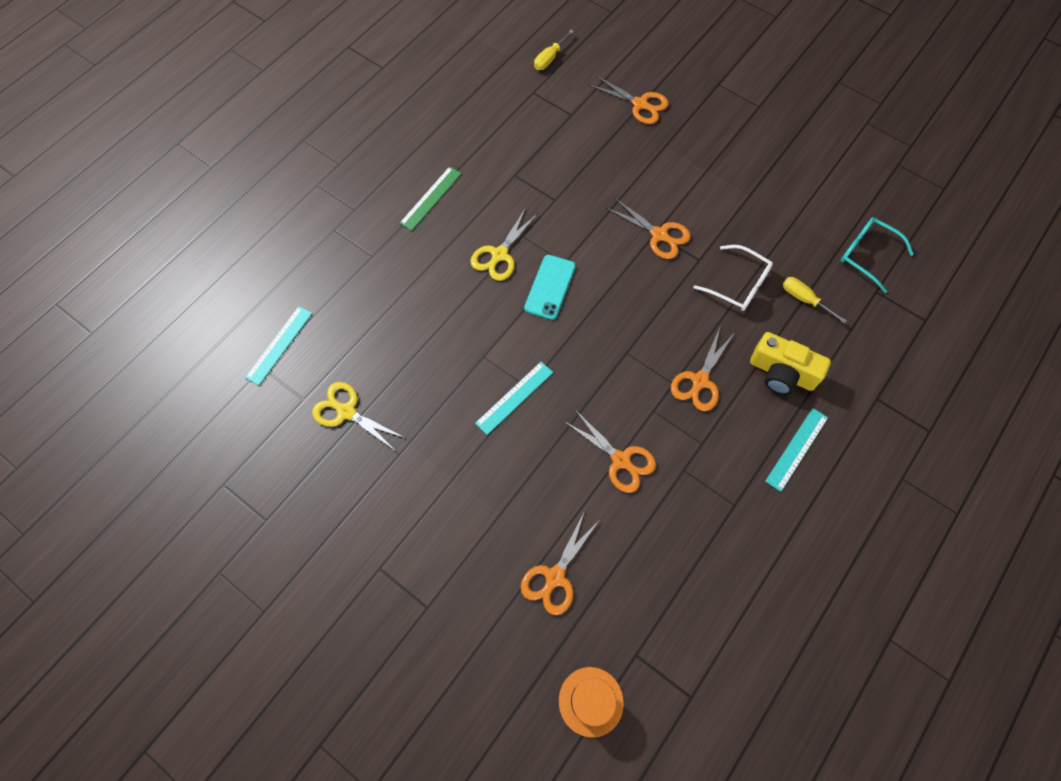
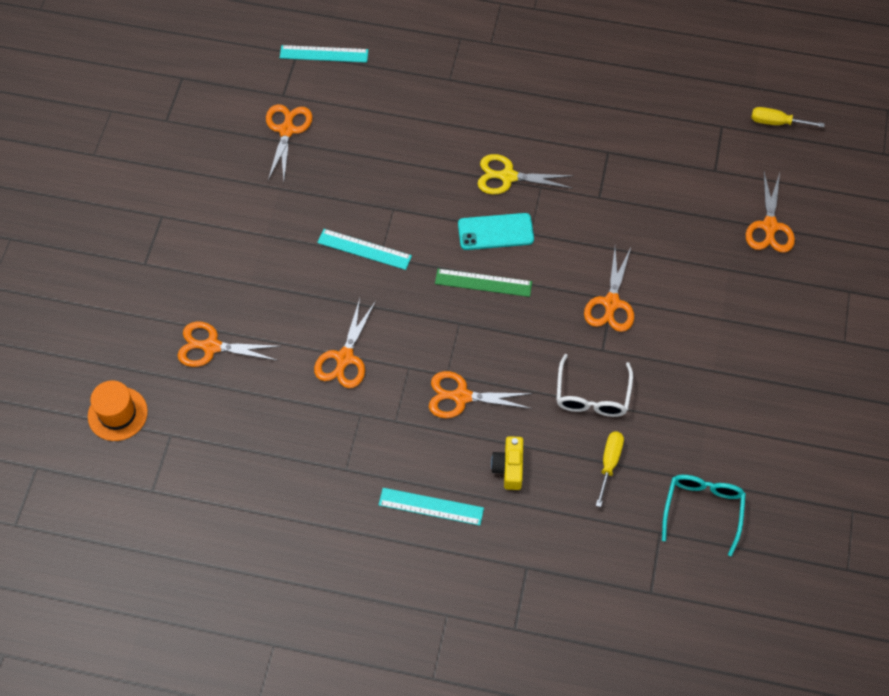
camera: 65 degrees right, 5 degrees down
(346, 411) = (287, 130): yellow scissors -> orange scissors
(430, 198) = (538, 95): green ruler -> green ruler (483, 282)
(781, 373) = (509, 468): yellow camera -> yellow camera, size x0.64

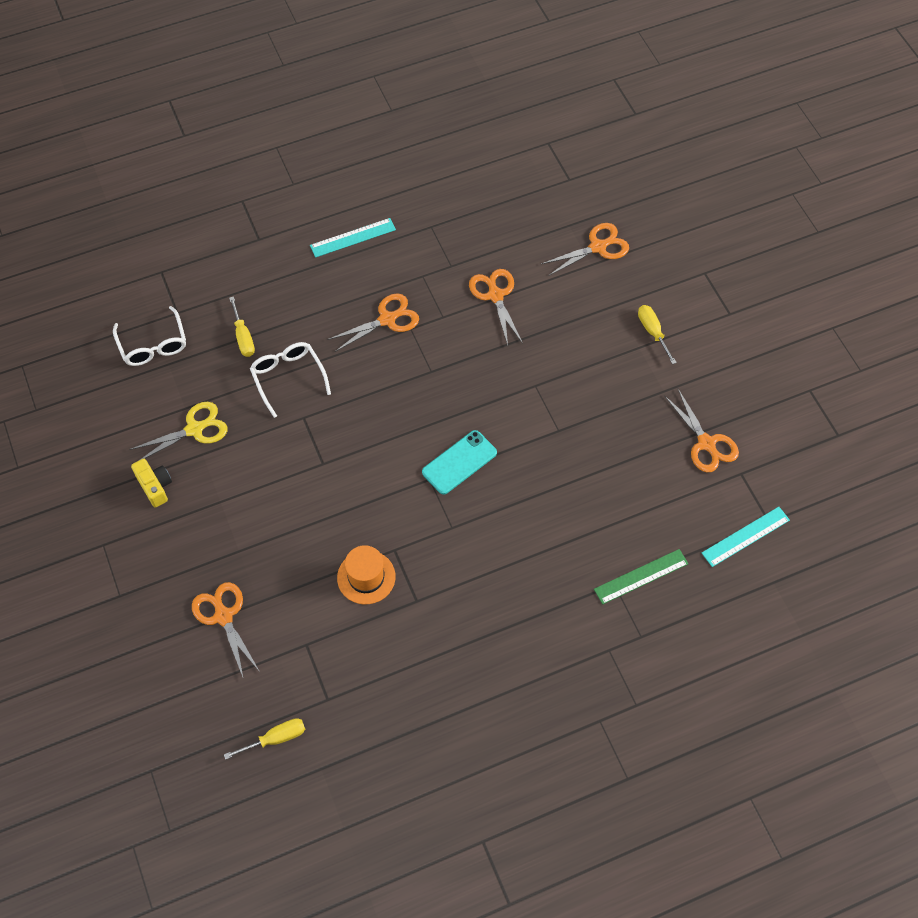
camera: 145 degrees right, 0 degrees up
(117, 414) = (617, 171): orange hat -> orange hat (366, 577)
(240, 240) = (653, 332): none -> yellow screwdriver
(364, 249) = (552, 383): turquoise ruler -> none
(483, 282) = (436, 414): green ruler -> green ruler (641, 576)
(507, 176) = (487, 519): yellow scissors -> yellow scissors (195, 429)
(509, 468) = (316, 292): yellow camera -> yellow camera (155, 486)
(611, 304) = (320, 459): orange scissors -> none
(702, 510) = (153, 345): turquoise glasses -> white glasses

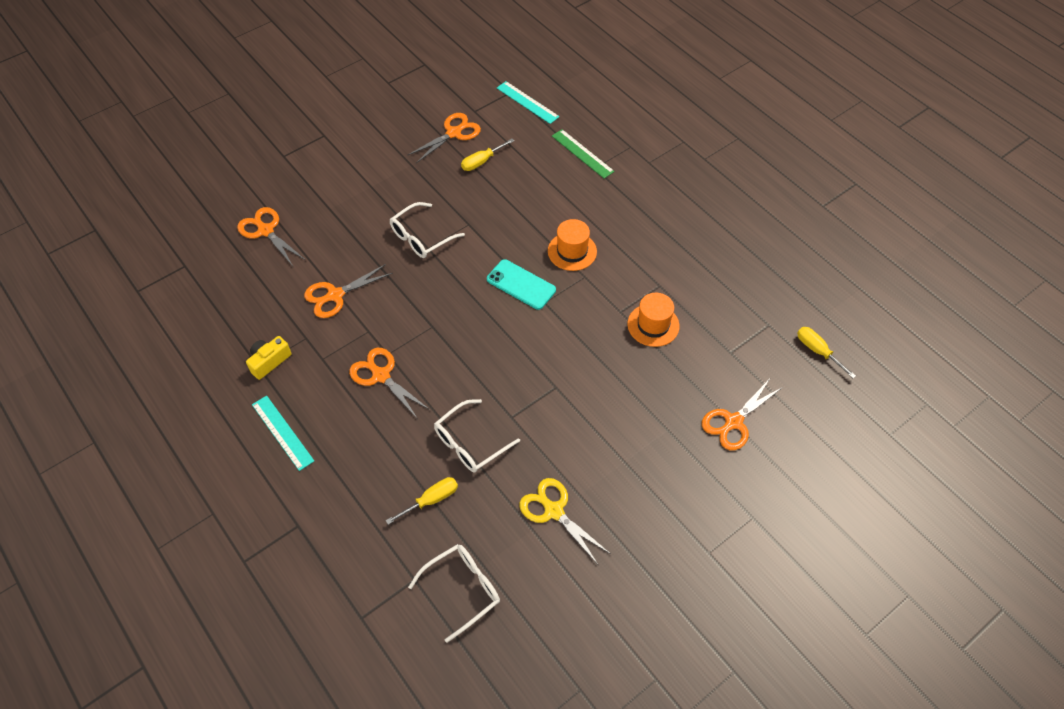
camera: 105 degrees left, 5 degrees down
(155, 486) = (629, 526): yellow camera -> yellow camera (269, 361)
(490, 524) = (572, 251): none -> orange hat
(551, 382) = (421, 237): none -> white glasses
(653, 332) = (353, 180): yellow screwdriver -> yellow screwdriver (482, 161)

